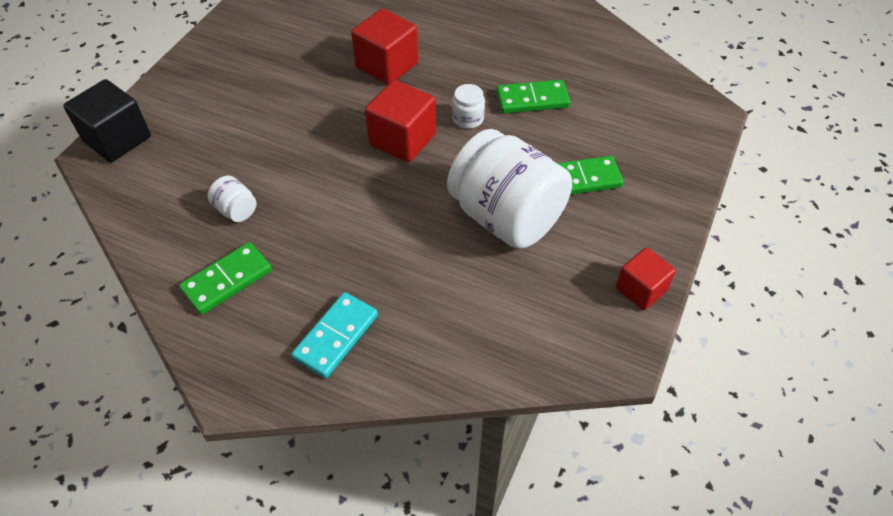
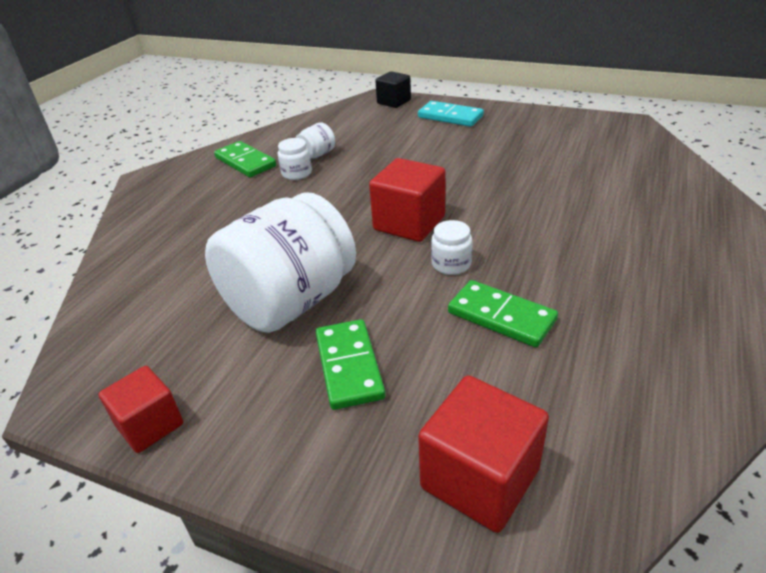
camera: 90 degrees right, 15 degrees down
(117, 139) = (394, 102): black cube -> black cube, size x0.65
(276, 226) = (296, 173): none -> white jar
(336, 336) = (173, 214): turquoise domino -> turquoise domino (450, 117)
(387, 65) = (527, 202): red cube -> red cube (480, 478)
(532, 99) = (501, 316): green domino -> green domino turned 45 degrees counterclockwise

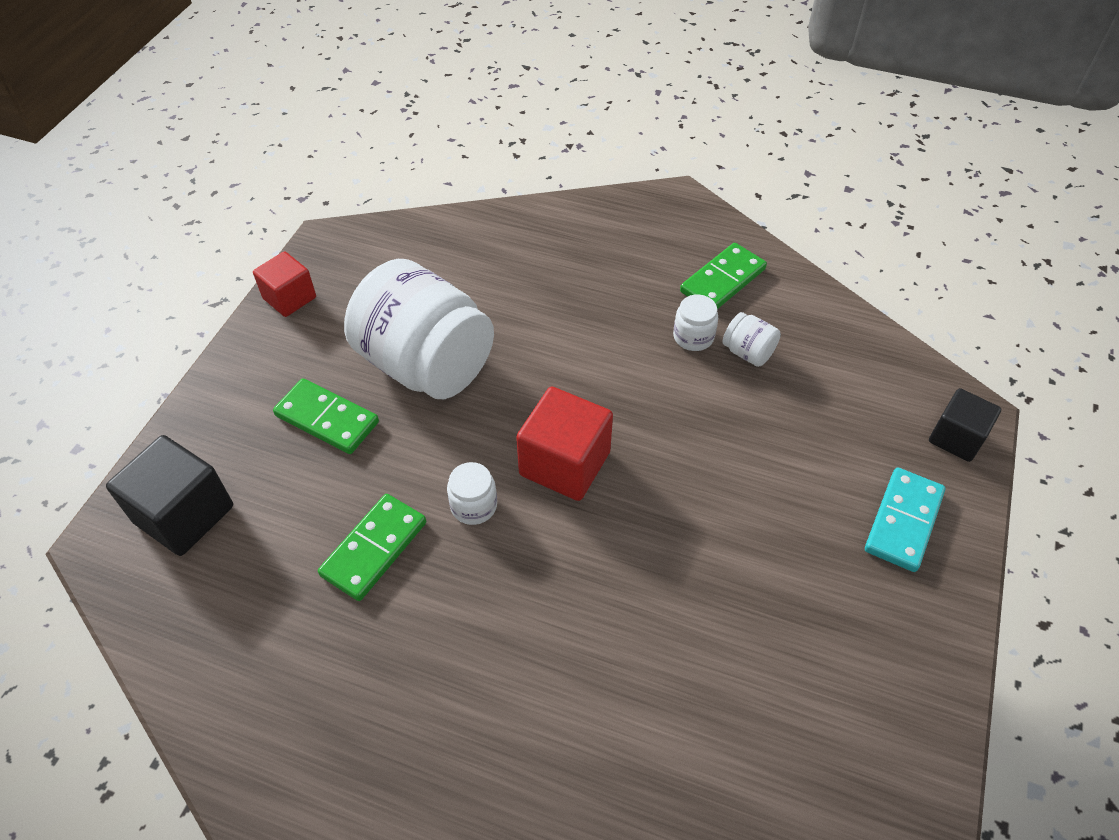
camera: 85 degrees right, 15 degrees up
(349, 366) = (327, 419): green domino -> green domino turned 45 degrees clockwise
(480, 478) = (184, 514): red cube -> black cube

